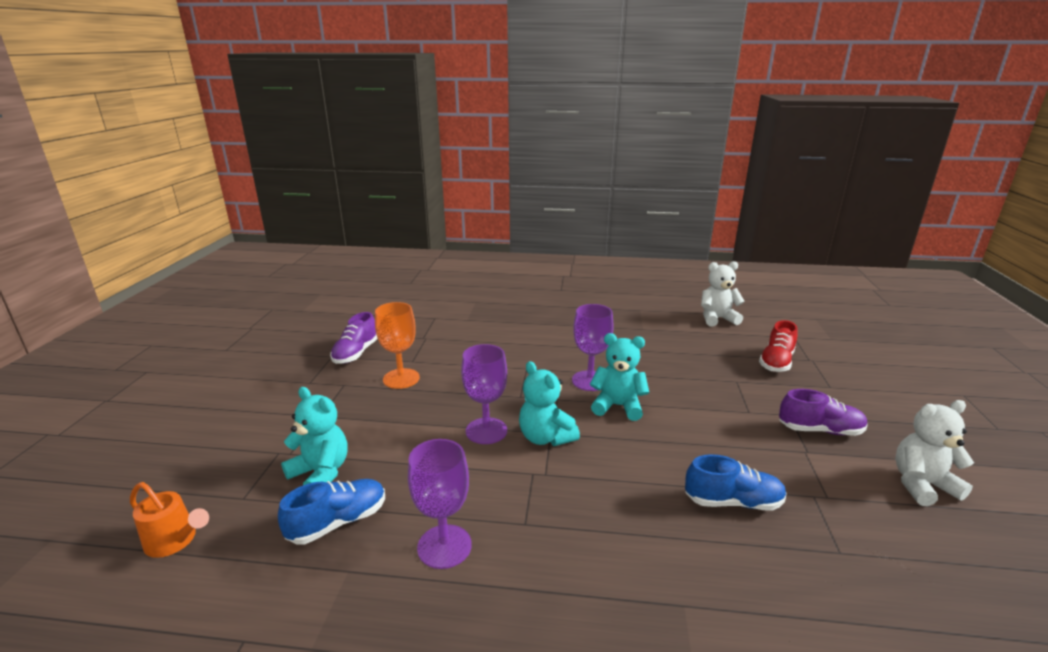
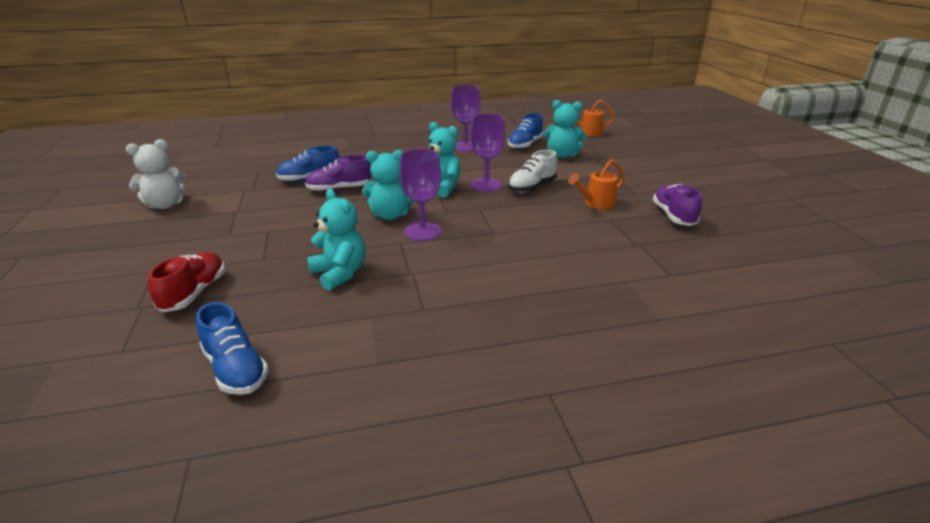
camera: 160 degrees right, 5 degrees up
(401, 378) = (596, 204): orange goblet -> orange watering can
(437, 415) = (532, 187): none -> white shoe
(666, 357) = (340, 273): none -> turquoise teddy bear
(717, 319) = (235, 369): white teddy bear -> blue shoe
(820, 430) = (210, 226): purple shoe -> purple shoe (339, 189)

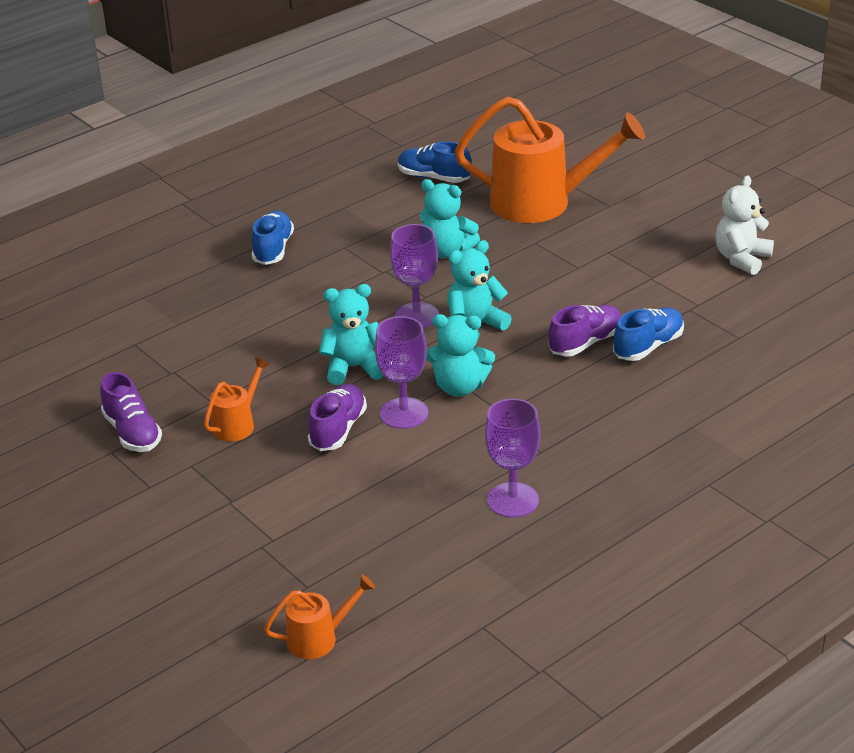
camera: 155 degrees right, 5 degrees up
(194, 293) = (543, 203): red shoe -> orange watering can
(525, 145) = (414, 543): blue shoe -> blue shoe (273, 249)
(532, 187) = (338, 429): white shoe -> purple shoe
(562, 155) = (332, 530): turquoise teddy bear -> turquoise teddy bear (353, 368)

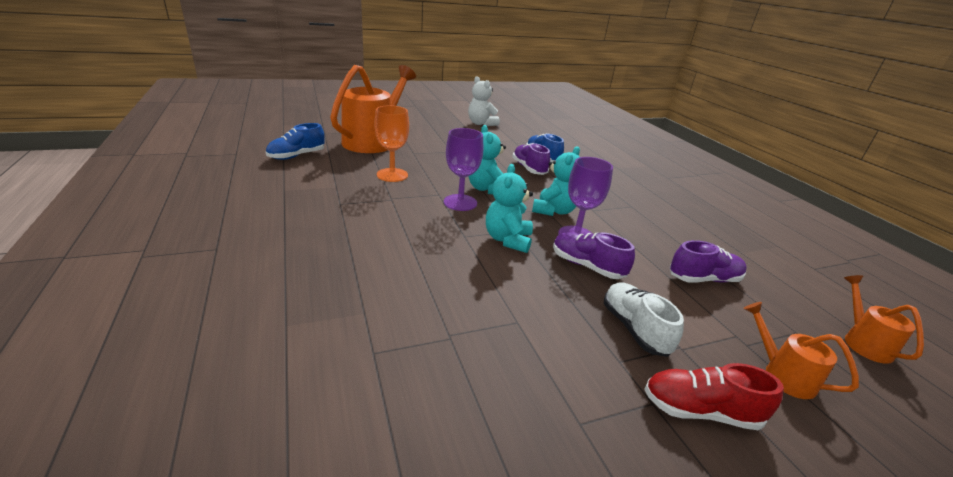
camera: 75 degrees left, 5 degrees down
(132, 433) = (548, 394): purple shoe -> purple shoe (703, 279)
(152, 512) = (699, 411): none -> red shoe
(237, 423) = (560, 314): orange watering can -> orange watering can (781, 374)
(242, 470) = (634, 329): none -> white shoe
(273, 249) = (301, 231): blue shoe -> none
(446, 251) = (392, 175): turquoise teddy bear -> orange goblet
(513, 500) = (681, 226): purple goblet -> none

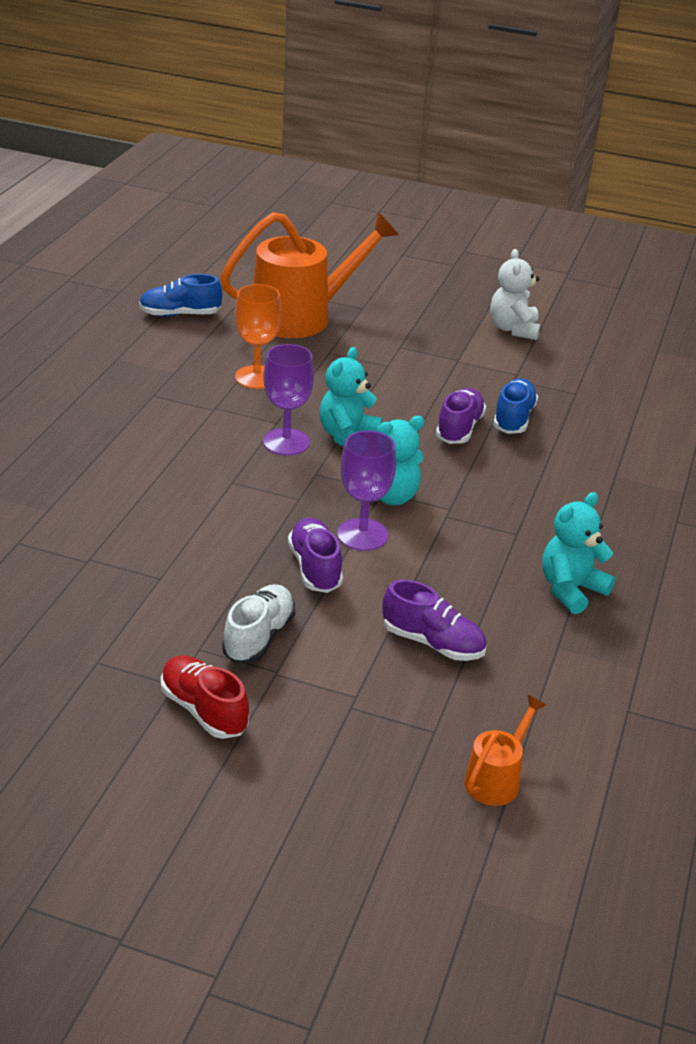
camera: 40 degrees right, 5 degrees up
(508, 240) = (273, 505): turquoise teddy bear -> turquoise teddy bear (571, 589)
(781, 374) = (335, 739): orange watering can -> none

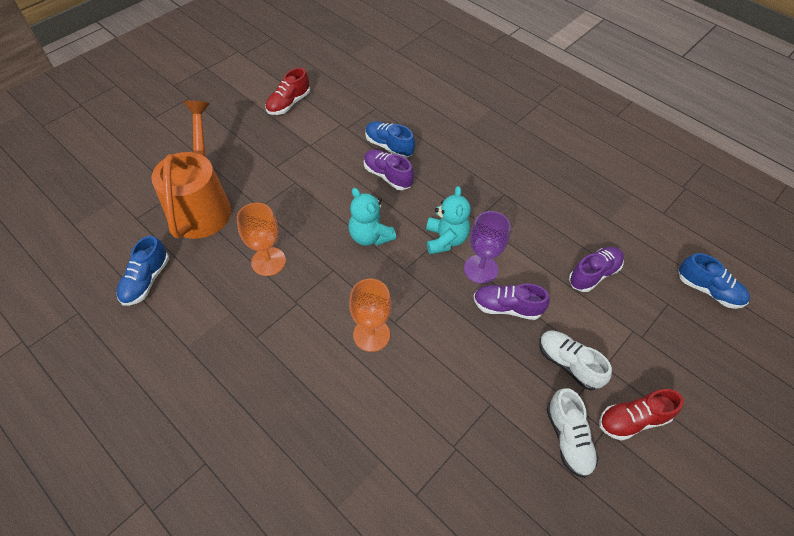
camera: 65 degrees left, 20 degrees up
(145, 651) = (568, 438): none -> white shoe
(204, 469) = (371, 334): none -> orange goblet
(286, 442) = (360, 273): purple goblet -> none
(497, 778) = (708, 290): orange watering can -> blue shoe
(513, 329) = (289, 103): white teddy bear -> red shoe
(571, 589) = (562, 192): turquoise teddy bear -> none

